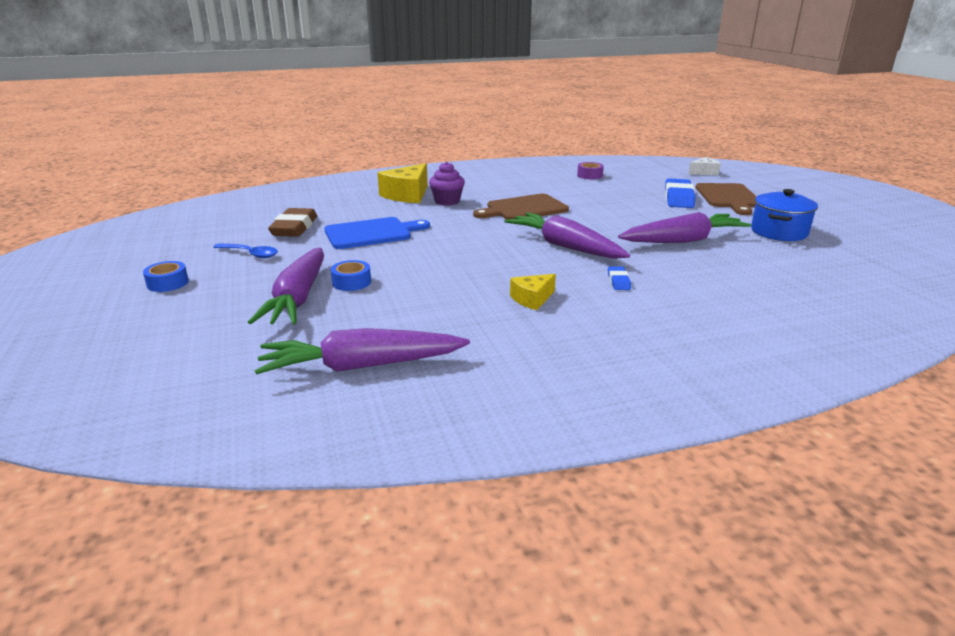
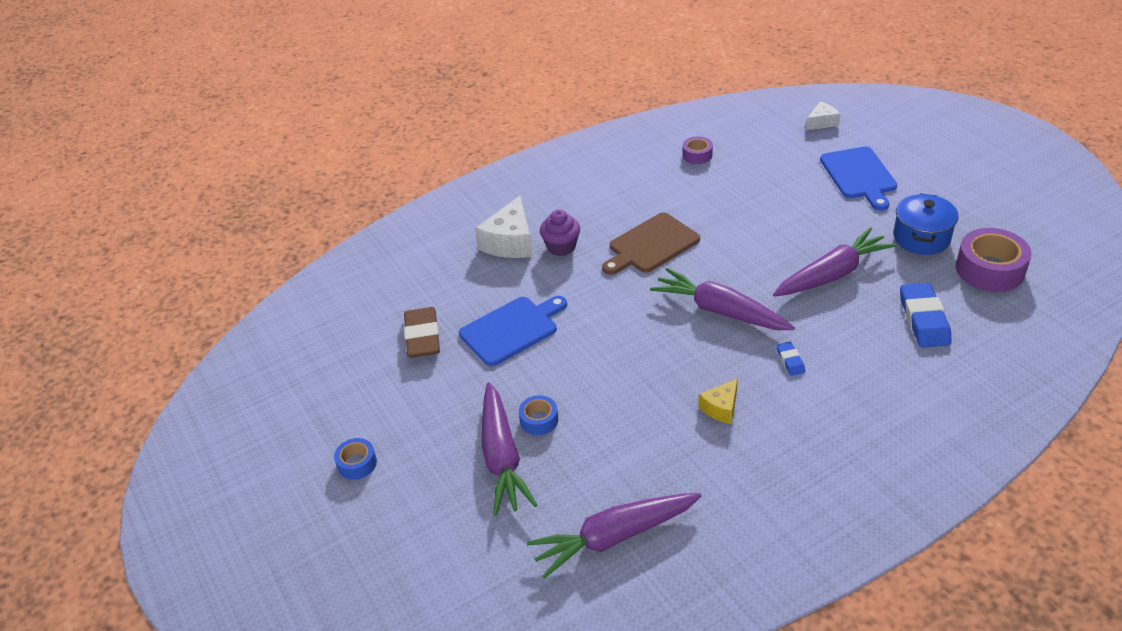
camera: 10 degrees left, 15 degrees up
(250, 254) = (407, 395): blue spoon -> none
(407, 195) = (510, 242): yellow cheese -> white cheese
(678, 198) = (807, 188): blue eraser -> blue eraser (923, 319)
(728, 197) = (859, 175): brown cutting board -> blue cutting board
(846, 256) = (990, 269): none -> purple tape

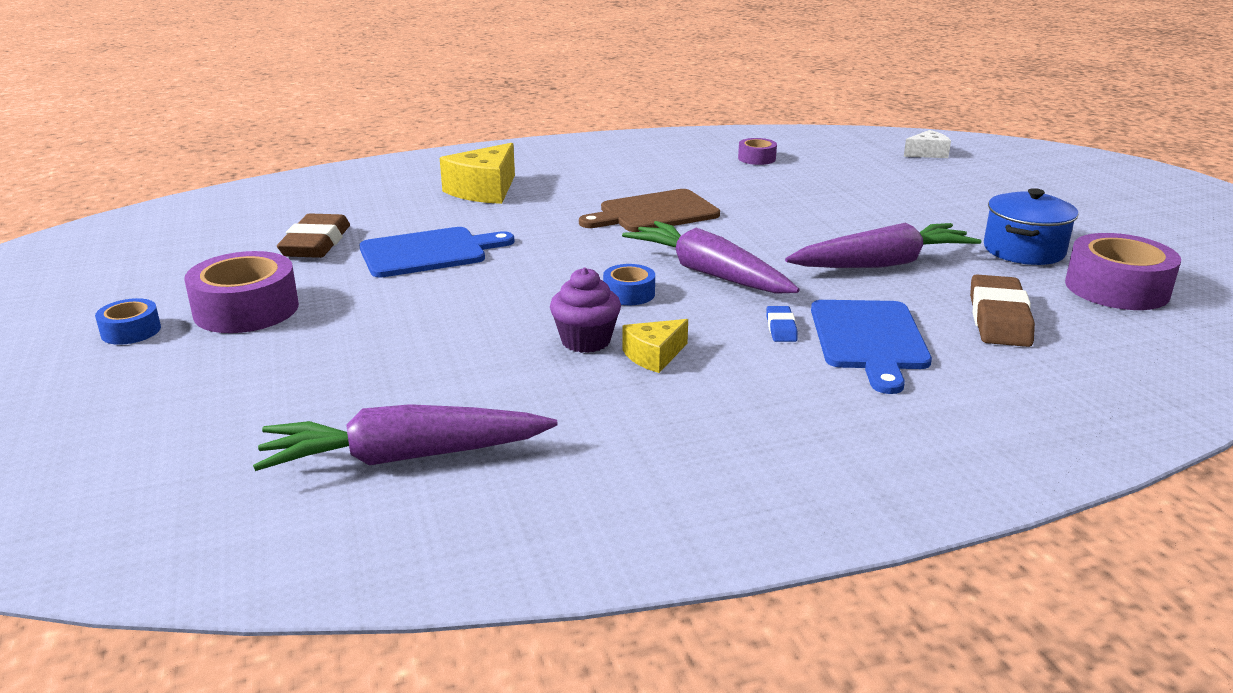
camera: 10 degrees right, 15 degrees down
(422, 422) = (246, 309): none -> purple tape
(502, 457) = (318, 354): purple carrot -> none
(510, 242) = (484, 190): white cheese -> yellow cheese
(539, 420) = (396, 330): blue tape -> blue tape (629, 294)
(561, 247) = (542, 201): purple cupcake -> purple cupcake (586, 341)
(859, 175) = (958, 194): blue cutting board -> blue cutting board (869, 339)
(923, 319) = (999, 319): blue eraser -> brown eraser

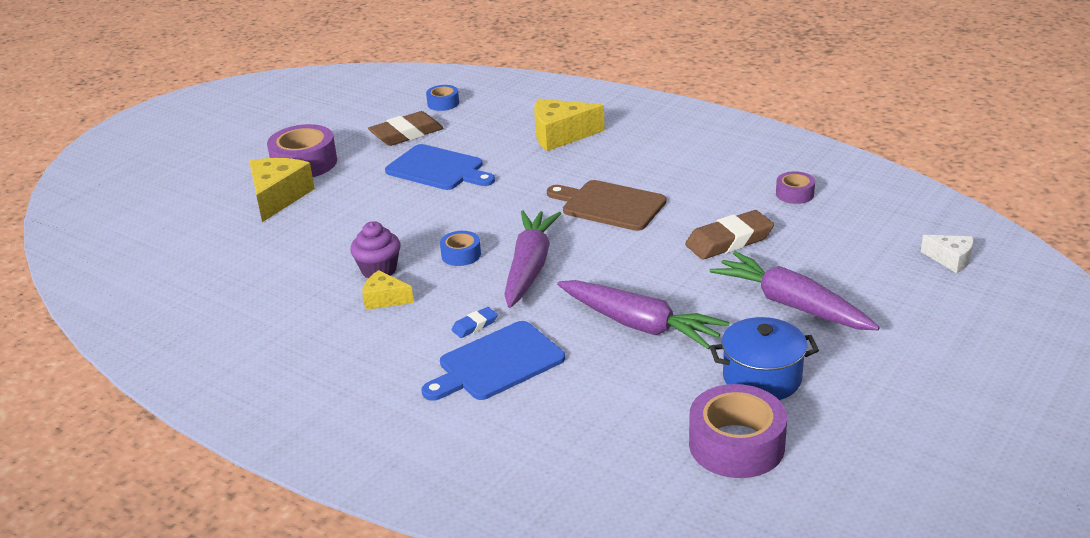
camera: 55 degrees right, 5 degrees up
(131, 331) = (250, 151): blue tape -> blue tape (443, 103)
(293, 347) = (278, 197): none -> yellow cheese
(405, 457) = (203, 281): purple carrot -> purple carrot (792, 305)
(999, 319) = (598, 405): brown eraser -> brown eraser (729, 241)

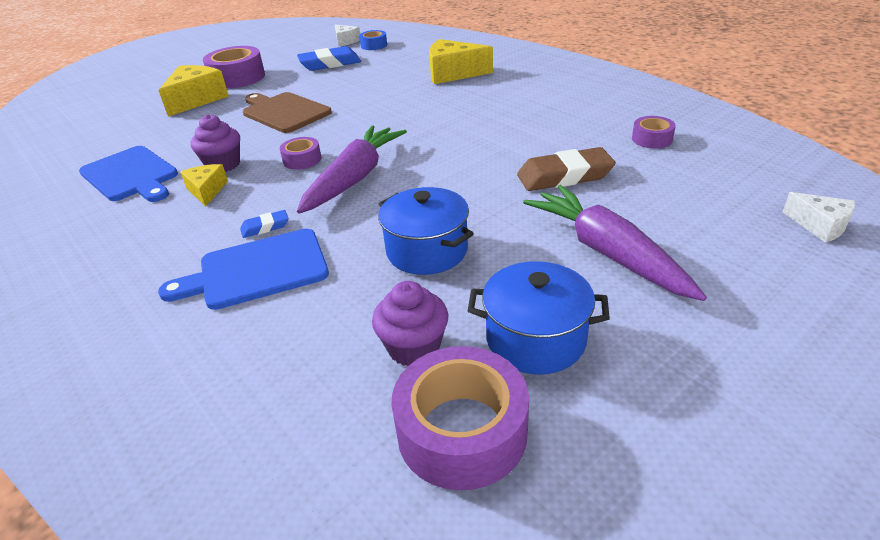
camera: 15 degrees right, 5 degrees up
(384, 299) = (207, 191): yellow cheese -> yellow cheese turned 45 degrees clockwise
(403, 100) = (346, 41): none -> white cheese
(406, 134) = (330, 64): brown eraser -> blue eraser
(438, 169) = (335, 90): blue cutting board -> blue cutting board (131, 175)
(461, 255) = (302, 160): blue tape -> purple tape
(610, 205) = (463, 131): brown cutting board -> brown cutting board (284, 112)
(639, 325) = (427, 251): purple carrot -> blue pot
(672, 399) = (414, 348): none -> purple cupcake

